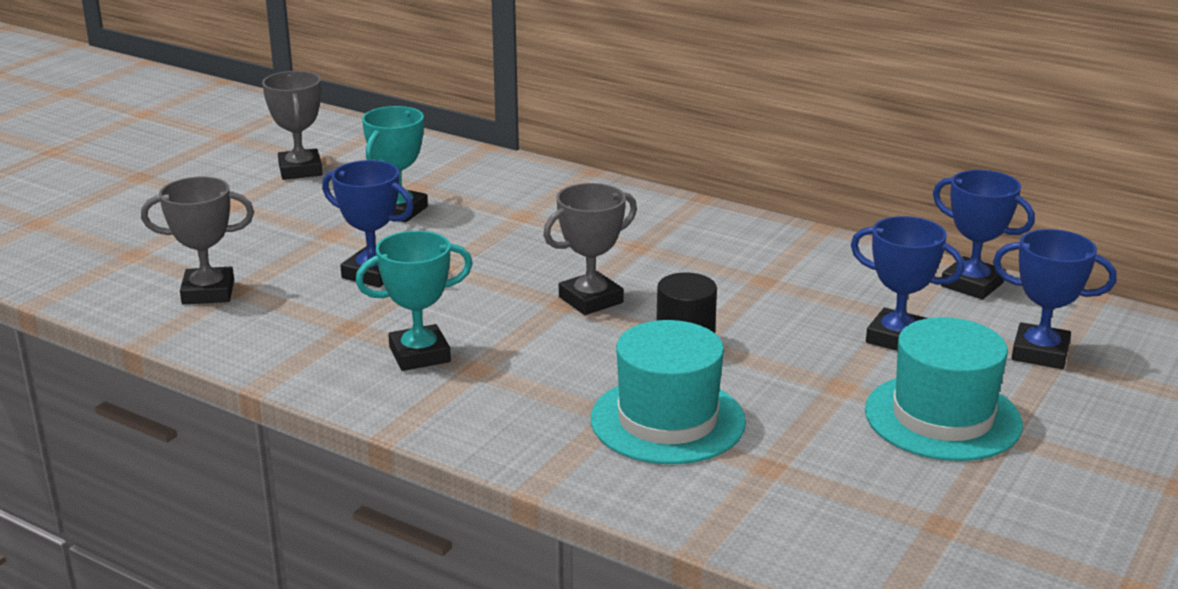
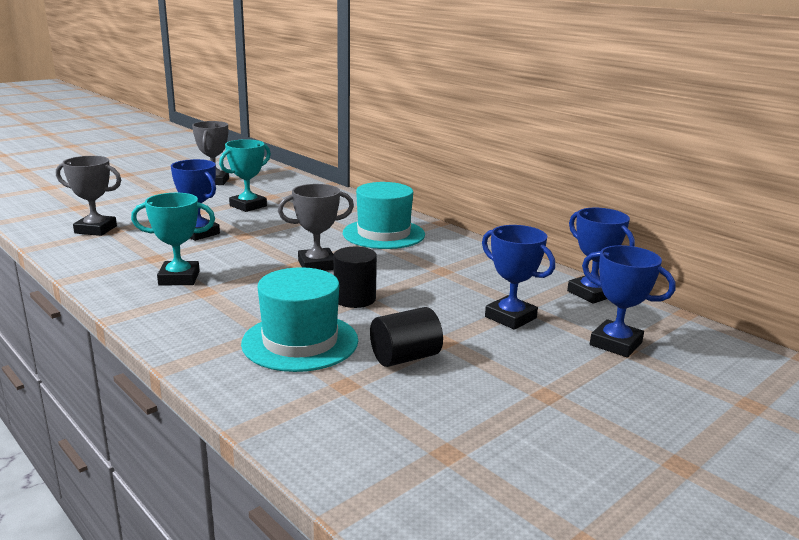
camera: 15 degrees right, 5 degrees down
(811, 418) = (405, 357): none -> black cylinder
(942, 417) = (506, 374): turquoise hat -> turquoise hat (383, 234)

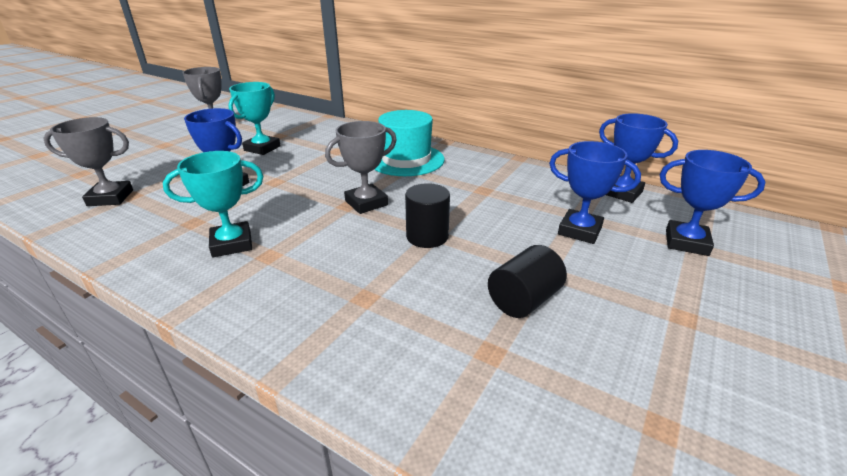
camera: 15 degrees left, 10 degrees up
(300, 342) = (407, 302): turquoise hat -> none

